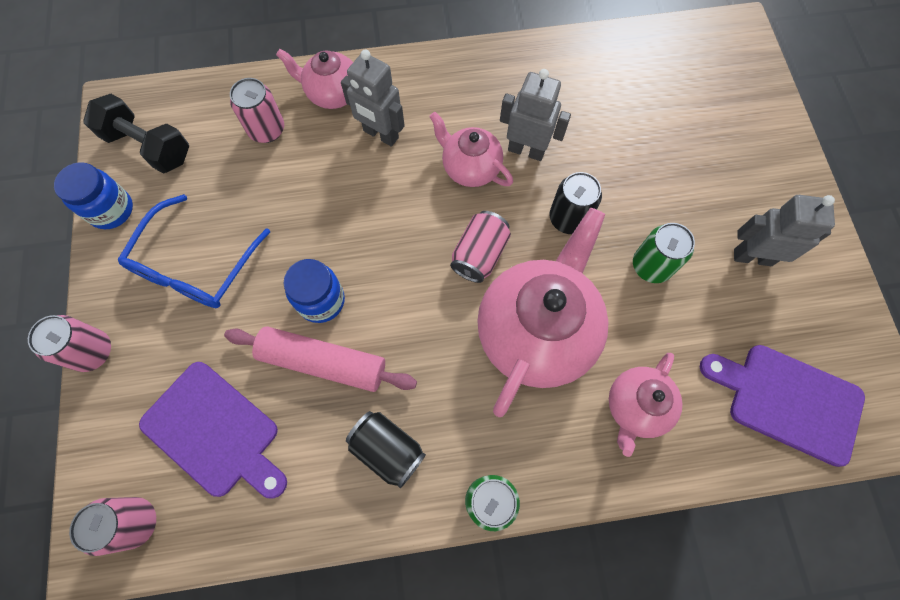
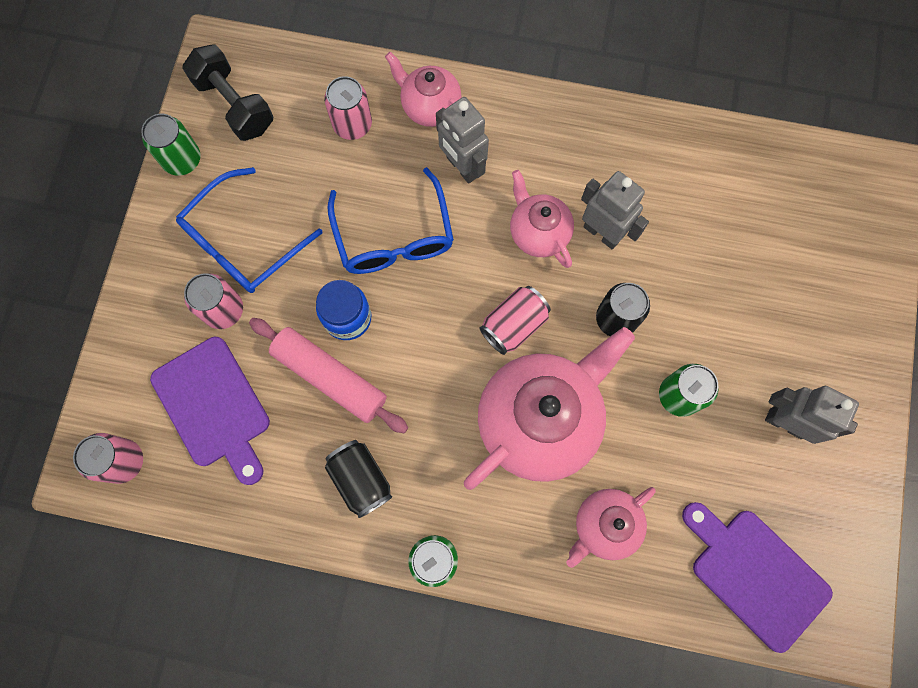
camera: 20 degrees right, 5 degrees up
(93, 351) = (128, 293): pink can -> pink can (223, 310)
(111, 210) = (182, 160): blue jar -> green can
(339, 213) = (394, 236): none -> blue glasses

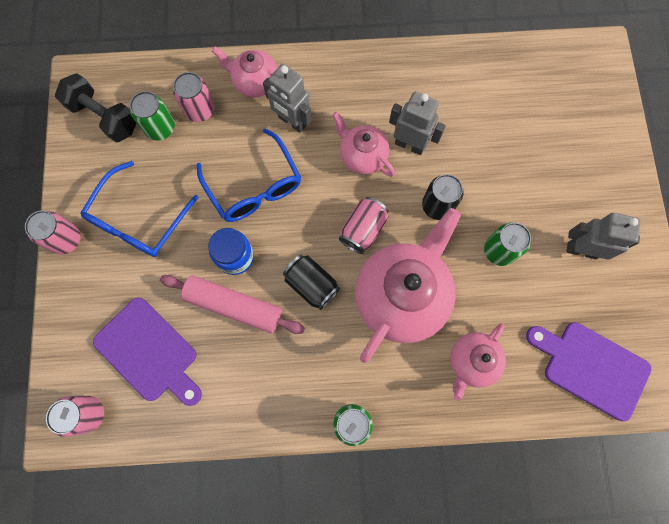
camera: 15 degrees left, 0 degrees up
(182, 160) = (74, 169): green can -> green can (160, 128)
(223, 310) = (137, 276): pink can -> pink can (66, 239)
(361, 479) = (278, 377): black can -> black can (311, 285)

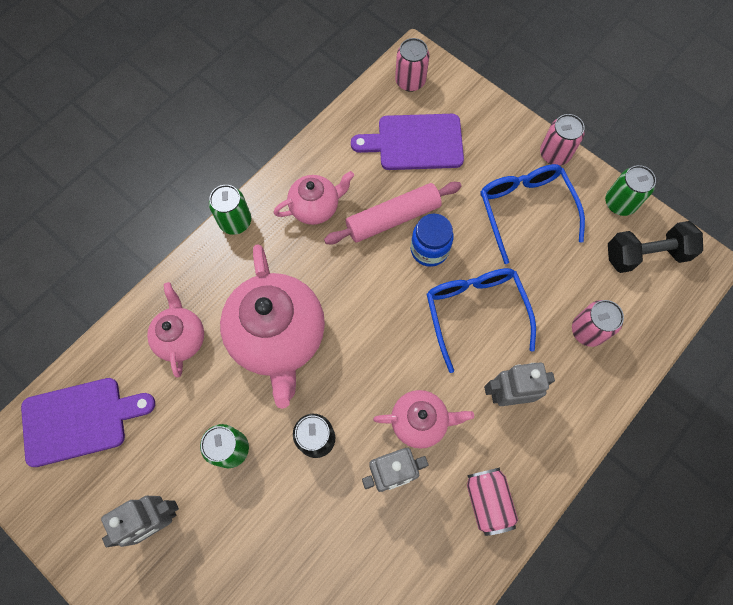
camera: 135 degrees right, 5 degrees down
(160, 128) = (597, 287): green can -> green can (619, 203)
(254, 186) = (475, 312): blue glasses -> blue glasses turned 60 degrees clockwise
(255, 83) = (575, 399): pink teapot -> pink teapot (315, 207)
(311, 285) = (354, 282): black can -> none
(363, 230) = (357, 359): pink can -> pink can (488, 501)

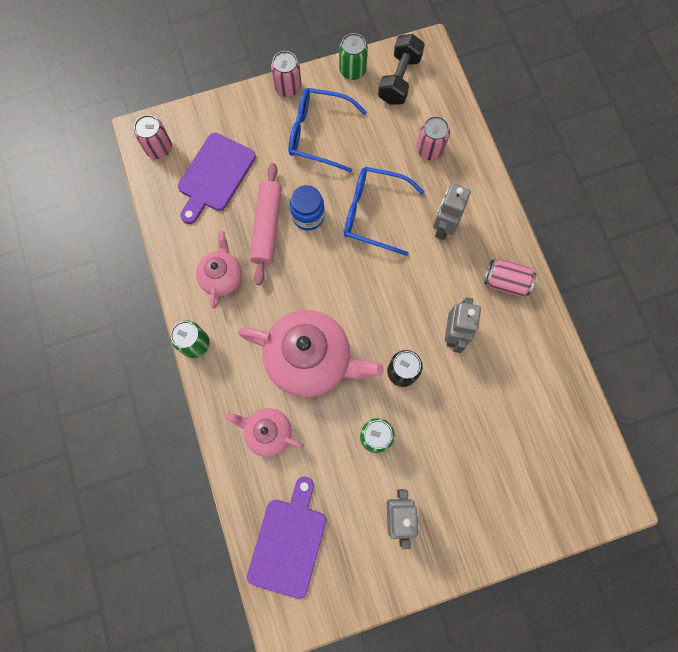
camera: 60 degrees left, 5 degrees up
(419, 421) = (429, 295): pink teapot -> none

